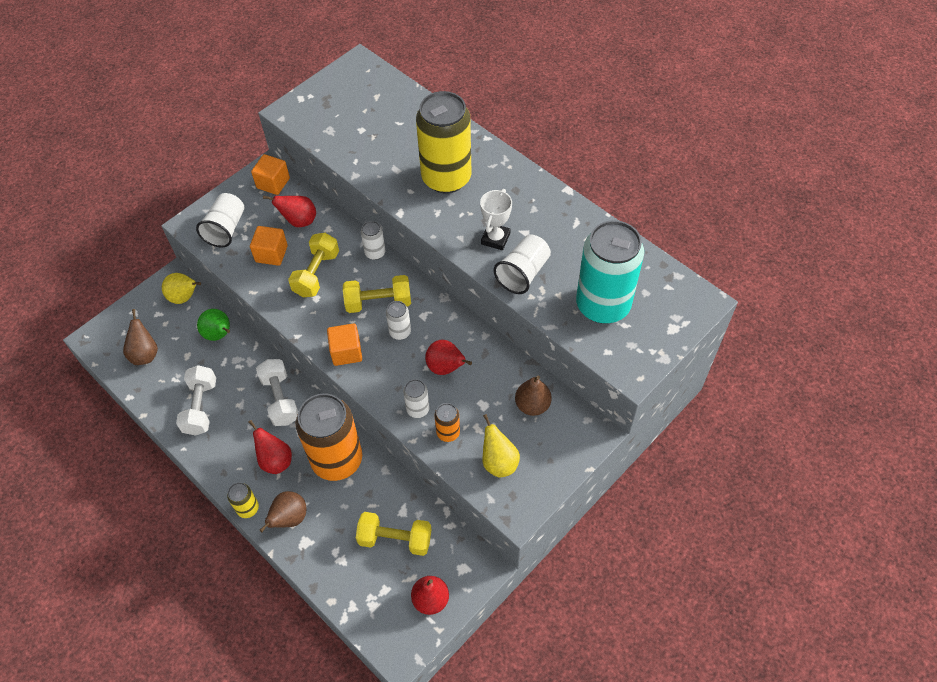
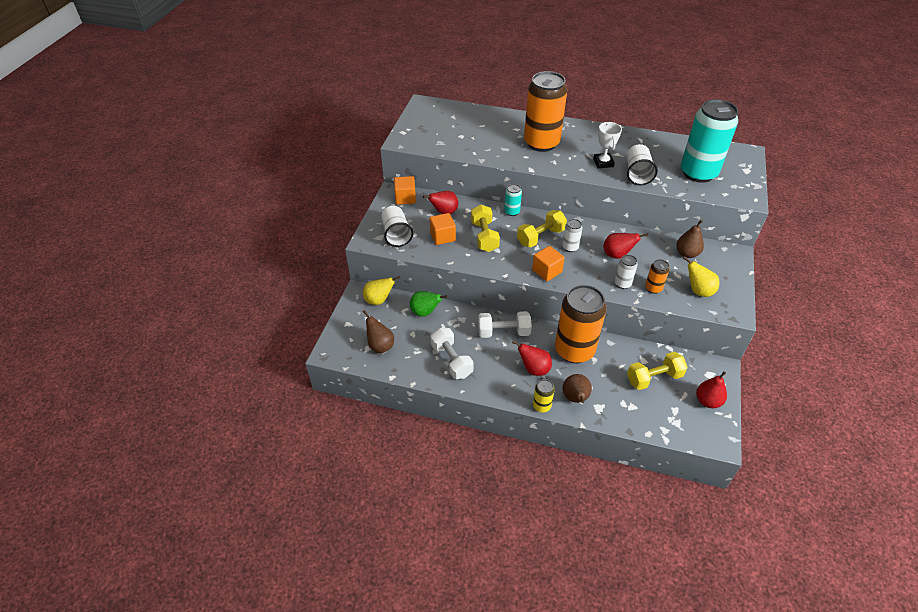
camera: 30 degrees left, 10 degrees down
(280, 399) = (503, 332): white dumbbell -> white dumbbell turned 45 degrees counterclockwise
(375, 253) = (512, 212): white can -> turquoise can
(446, 178) = (541, 143): yellow can -> orange can

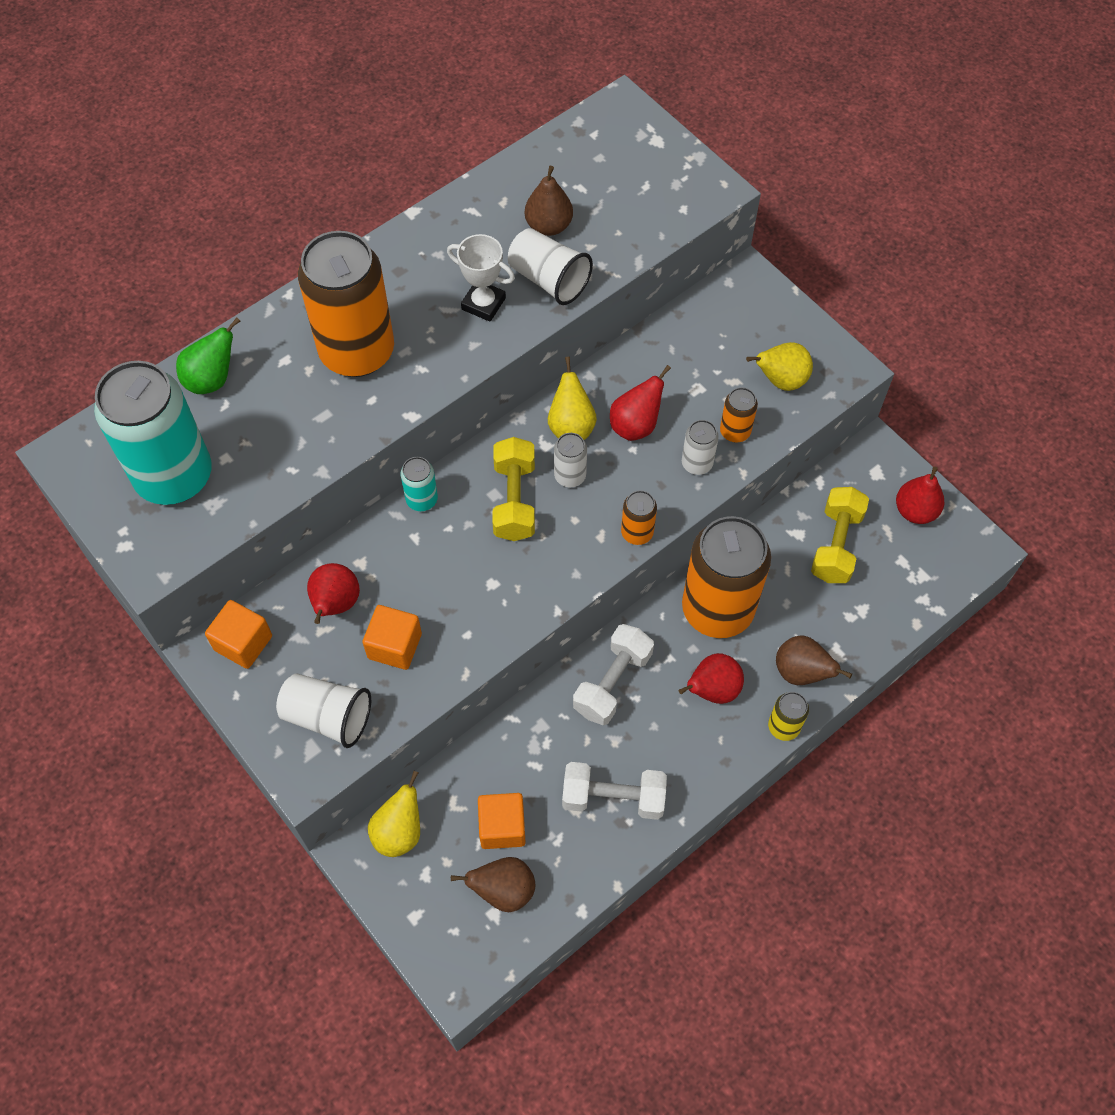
camera: 55 degrees left, 15 degrees up
(425, 312) = (483, 773): green pear -> green pear (212, 379)
(484, 236) = (446, 581): yellow dumbbell -> none
(547, 271) = (594, 546): orange cube -> orange cube (502, 827)
(567, 281) = (637, 532): none -> orange can
(593, 236) = (571, 426): none -> yellow pear
(687, 253) = (703, 335): brown pear -> brown pear (548, 226)
(698, 173) = (613, 203): turquoise can -> turquoise can (174, 476)

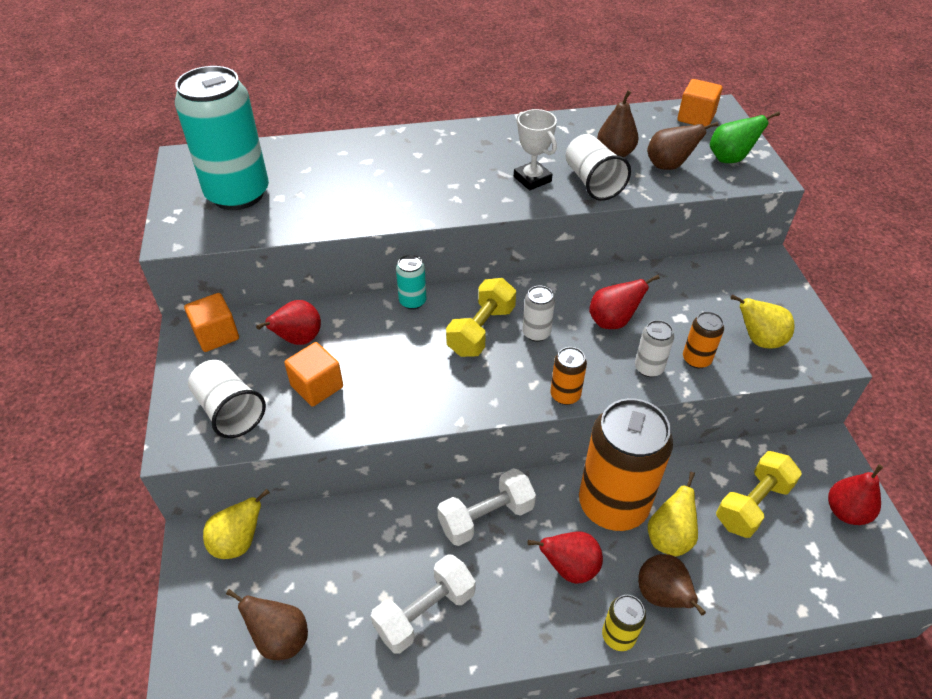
camera: 30 degrees right, 15 degrees down
(212, 379) = (311, 154): green pear -> green pear (730, 159)
(357, 352) = (419, 173): orange can -> none
(502, 827) = (318, 584): orange cube -> orange cube (696, 117)
(571, 426) = (559, 302): yellow pear -> yellow pear (669, 537)
(613, 219) = (669, 166): none -> brown pear
(613, 797) = (425, 612): white dumbbell -> white dumbbell turned 75 degrees counterclockwise

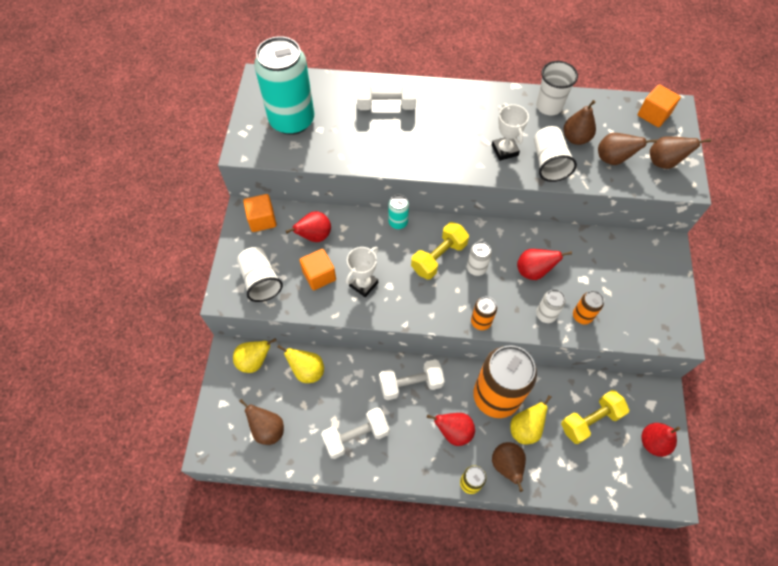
camera: 15 degrees right, 15 degrees up
(363, 159) = (386, 105): none -> white dumbbell
(385, 384) = (363, 284): none -> white trophy
(569, 129) = (549, 106): none -> white cup
(730, 159) = (664, 162): green pear -> brown pear
(759, 340) = (634, 311): yellow pear -> yellow pear (307, 371)

